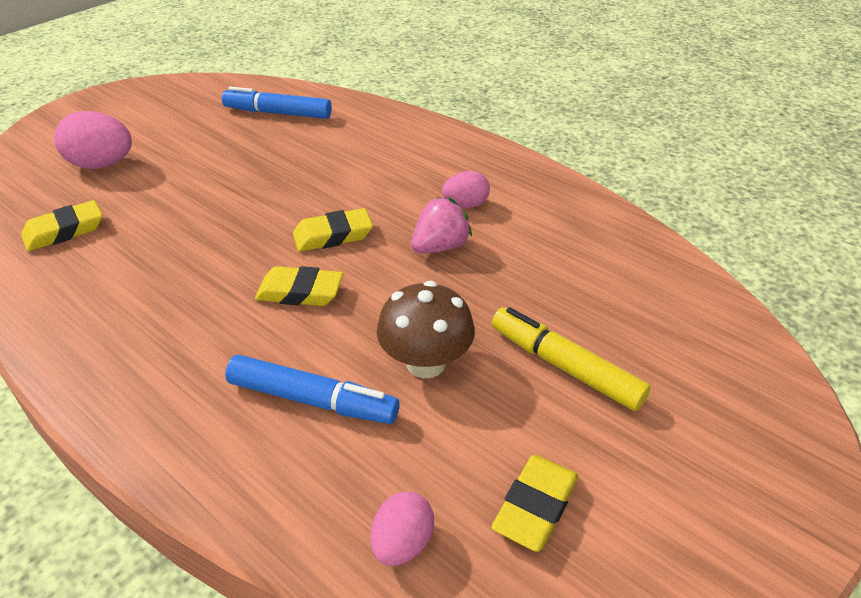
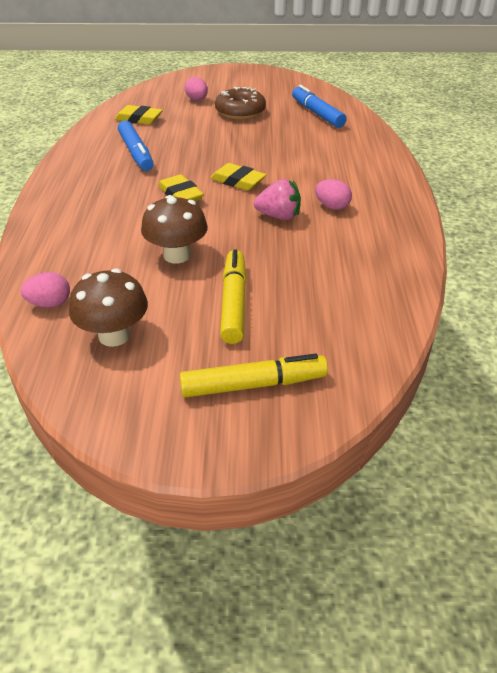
camera: 50 degrees right, 0 degrees up
(102, 165) = (197, 99): pink egg -> pink egg, size x0.60
(187, 153) = (240, 112): none -> brown donut
(312, 400) = (111, 236): blue marker -> blue marker (136, 153)
(535, 506) = (114, 335): yellow eraser -> brown mushroom
(719, 429) = (253, 385): none -> yellow marker

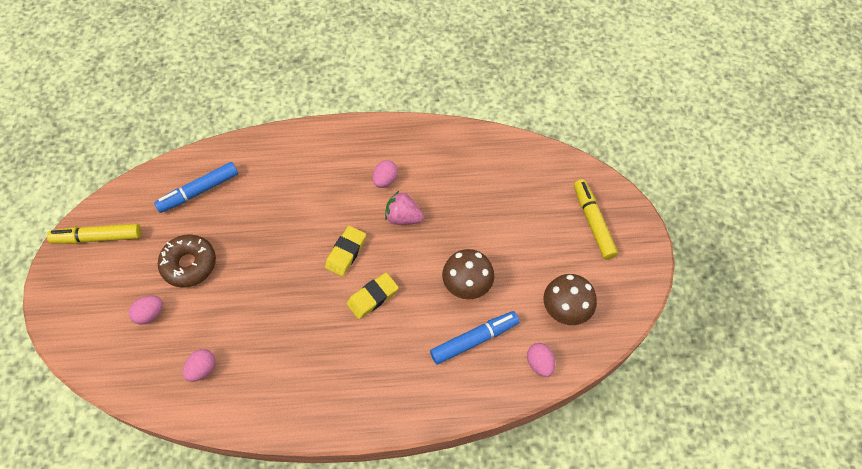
camera: 95 degrees left, 20 degrees up
(136, 153) = (289, 354): blue marker -> blue marker (474, 340)
(139, 119) = (202, 369): yellow eraser -> pink egg
(234, 303) = (518, 240): yellow marker -> yellow marker (98, 237)
(279, 216) = (403, 217): pink strawberry -> pink strawberry turned 75 degrees counterclockwise

